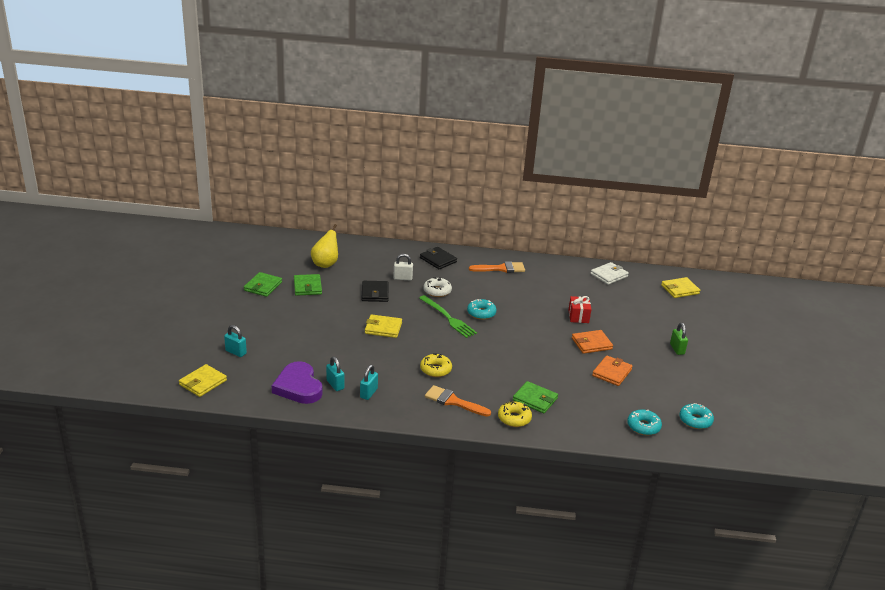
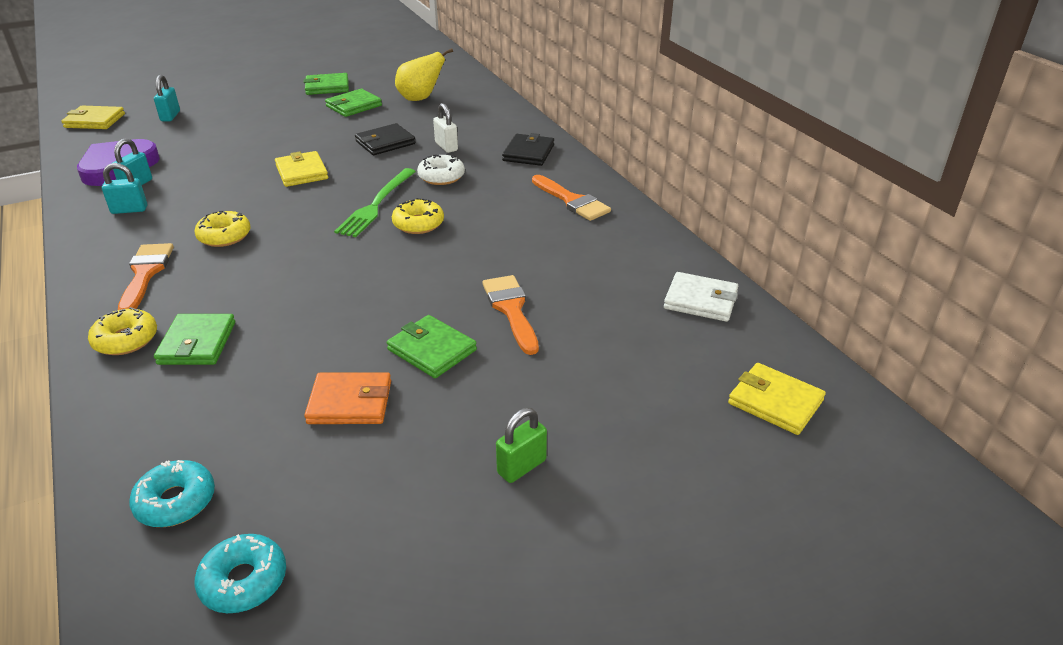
camera: 60 degrees right, 5 degrees up
(481, 313) = (418, 224): turquoise donut -> yellow donut
(578, 316) = (511, 310): red gift -> orange brush
(591, 344) = (431, 350): orange wallet -> green wallet

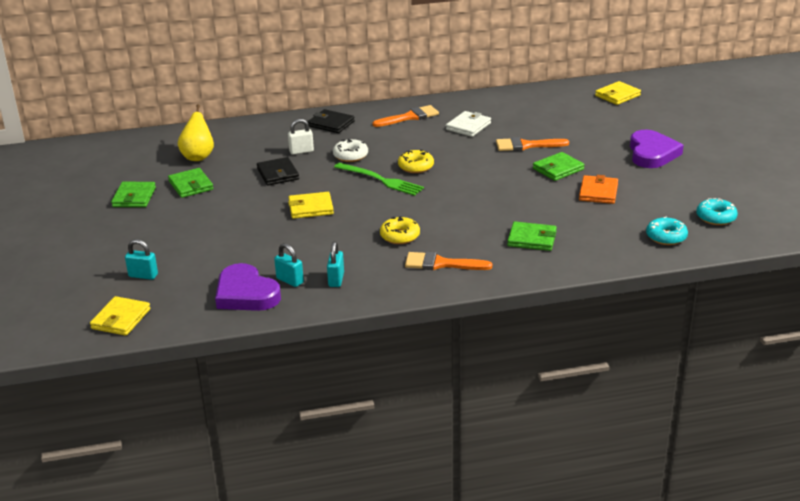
camera: 75 degrees left, 5 degrees down
(126, 340) = (521, 264): yellow donut -> none
(521, 466) = (652, 153): green padlock -> purple heart
(700, 300) = (533, 98): white wallet -> white wallet (468, 126)

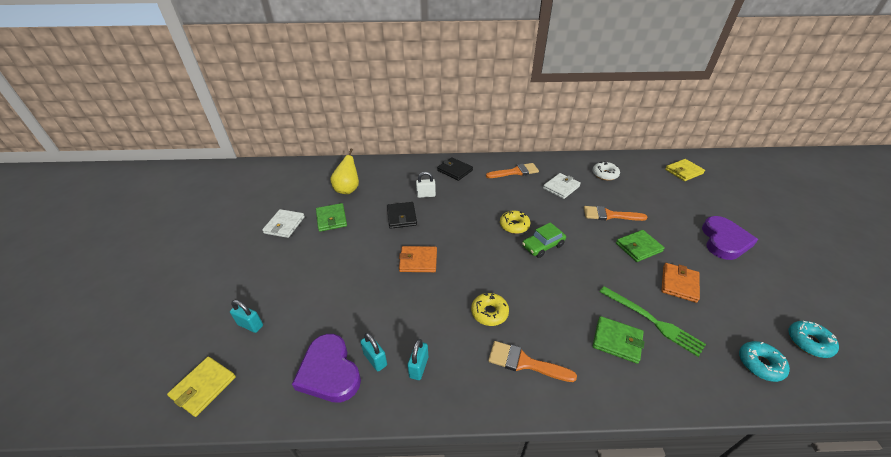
camera: 10 degrees right, 10 degrees up
(134, 197) = (284, 225): green wallet -> white wallet
(311, 208) = (418, 261): yellow wallet -> orange wallet
(350, 156) = (463, 205): white donut -> white donut (605, 174)
(380, 180) = (482, 236): green fork -> green fork (652, 321)
(451, 180) = (542, 245): none -> green car

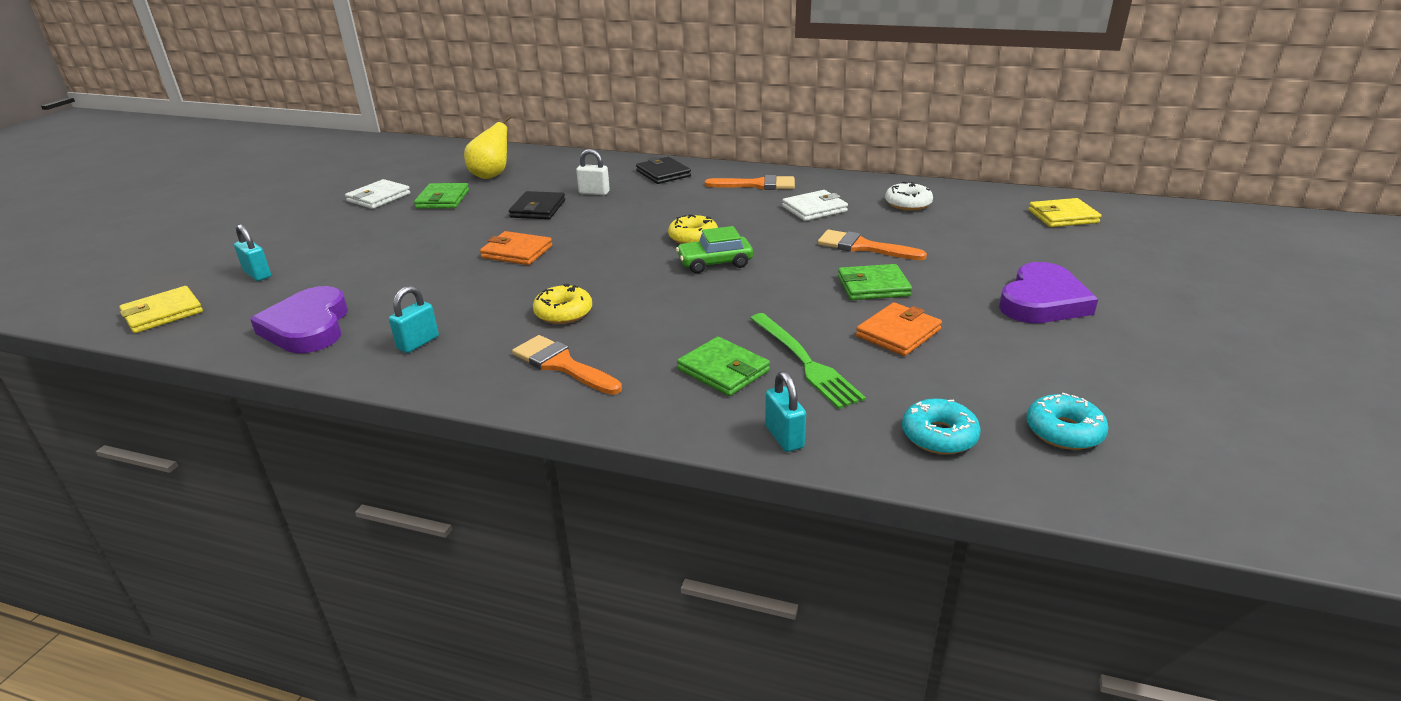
camera: 20 degrees right, 10 degrees down
(375, 359) = (371, 327): turquoise padlock -> turquoise padlock (784, 437)

